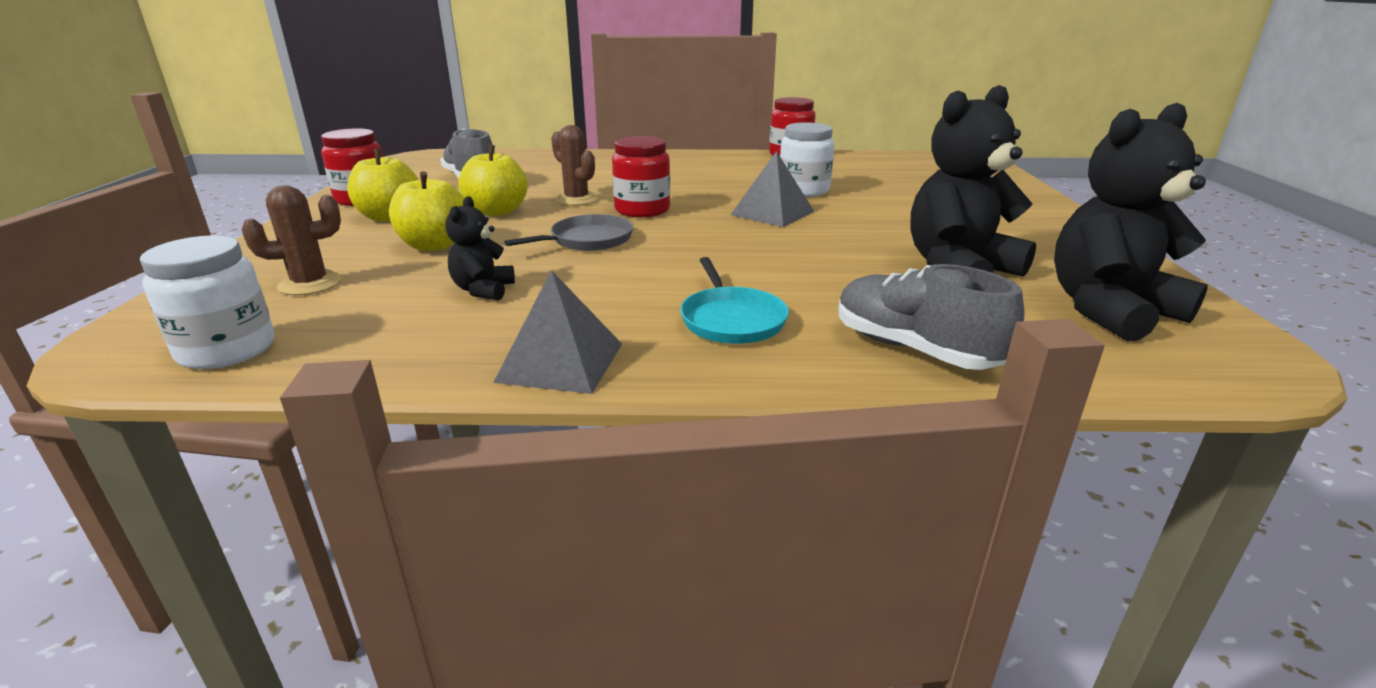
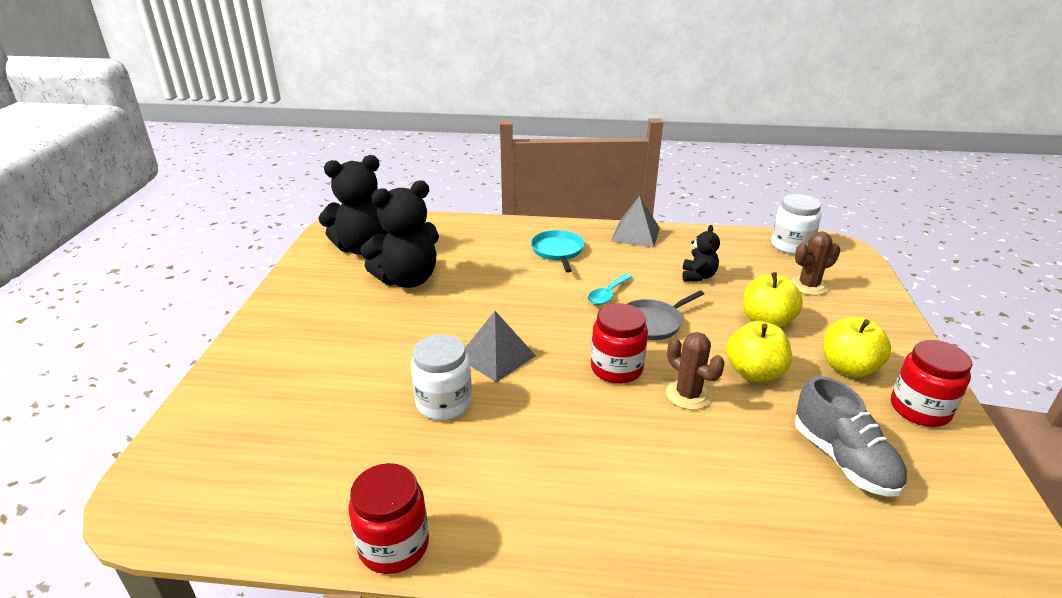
camera: 175 degrees left, 5 degrees up
(642, 263) = (607, 294): none -> turquoise spoon
(913, 349) = (480, 233): grey shoe -> none

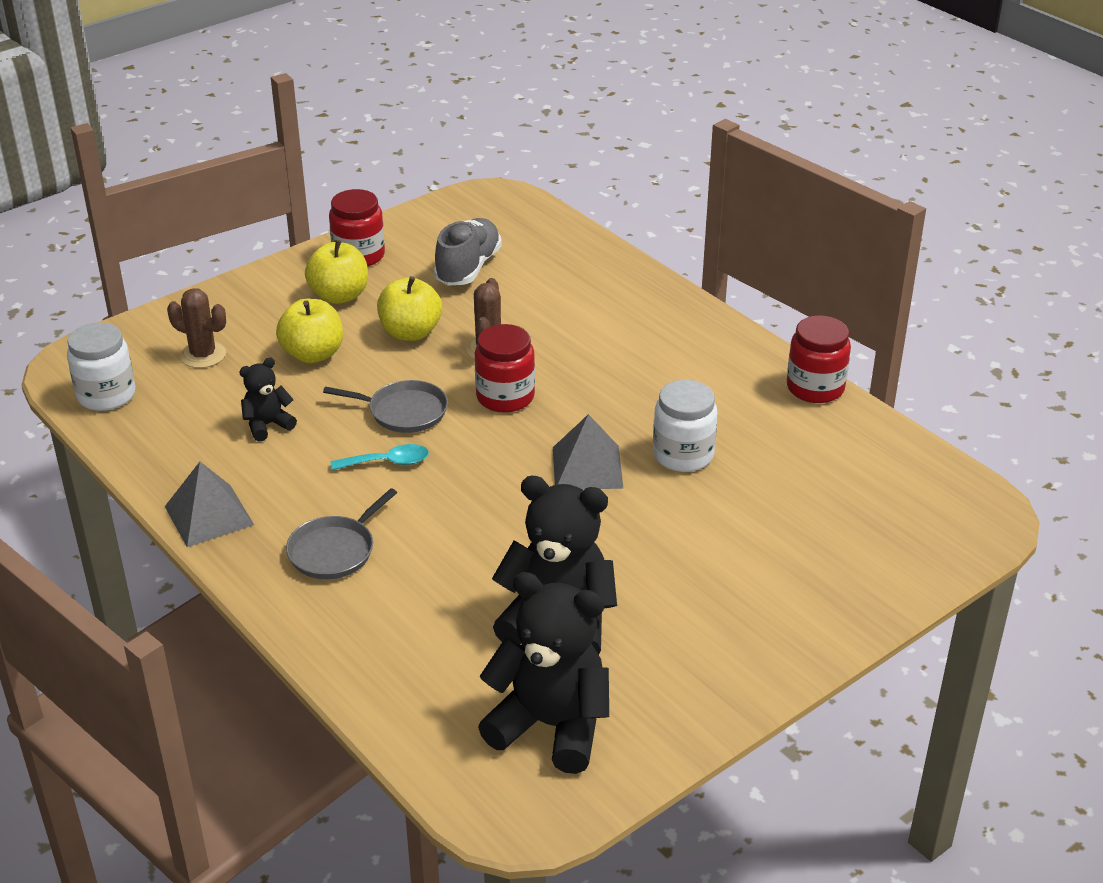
camera: 135 degrees left, 5 degrees up
(558, 251) = (335, 550): turquoise pan -> grey pan

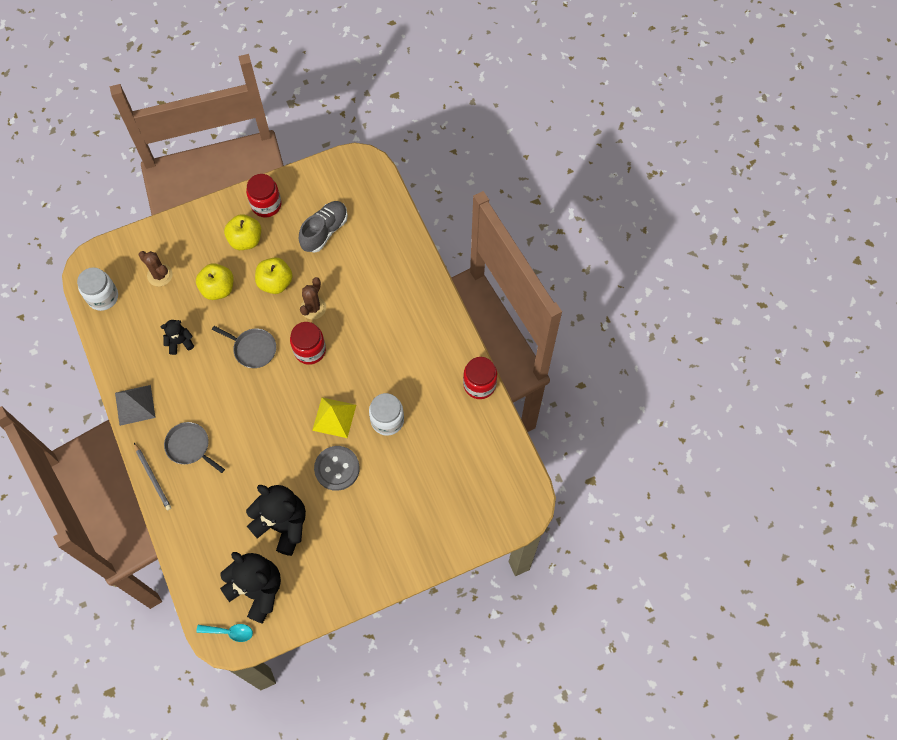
camera: 15 degrees right, 30 degrees up
(277, 605) = (153, 477): none -> grey pencil
(335, 550) = (190, 446): grey pan -> grey pan turned 75 degrees clockwise
(387, 462) = (233, 387): turquoise spoon -> turquoise spoon (229, 632)
(587, 467) = (334, 417): grey pyramid -> yellow pyramid
(624, 529) = (337, 468): none -> grey button

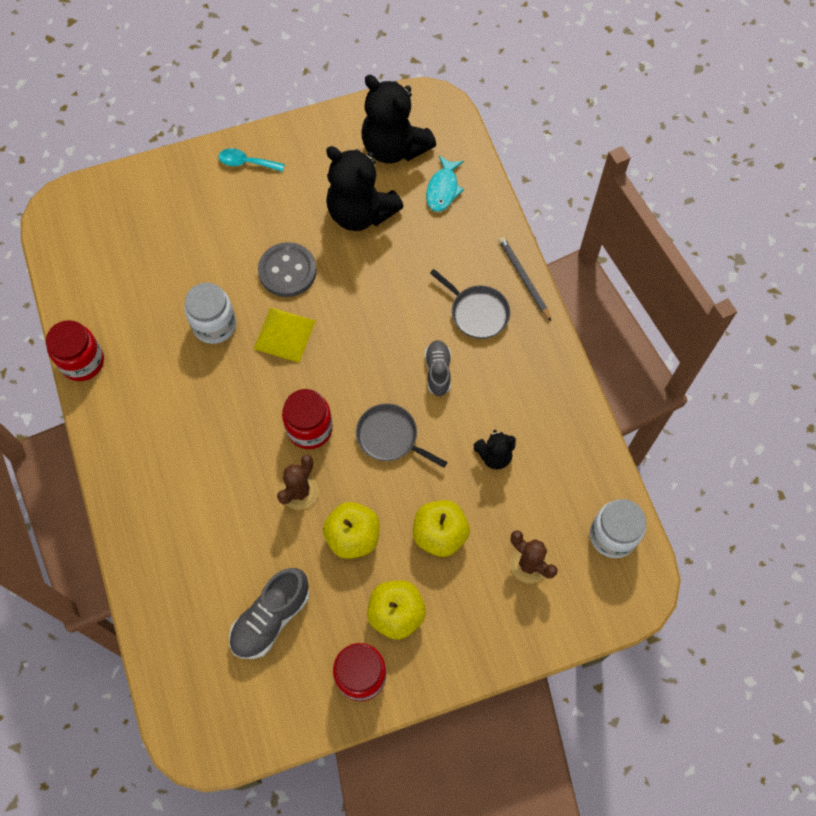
camera: 175 degrees left, 0 degrees up
(135, 405) = (553, 372): grey pyramid -> none
(215, 552) = (443, 189): none -> turquoise fish
(219, 398) = (438, 371): none -> grey shoe
(229, 632) = (427, 109): turquoise spoon -> turquoise spoon (246, 163)

